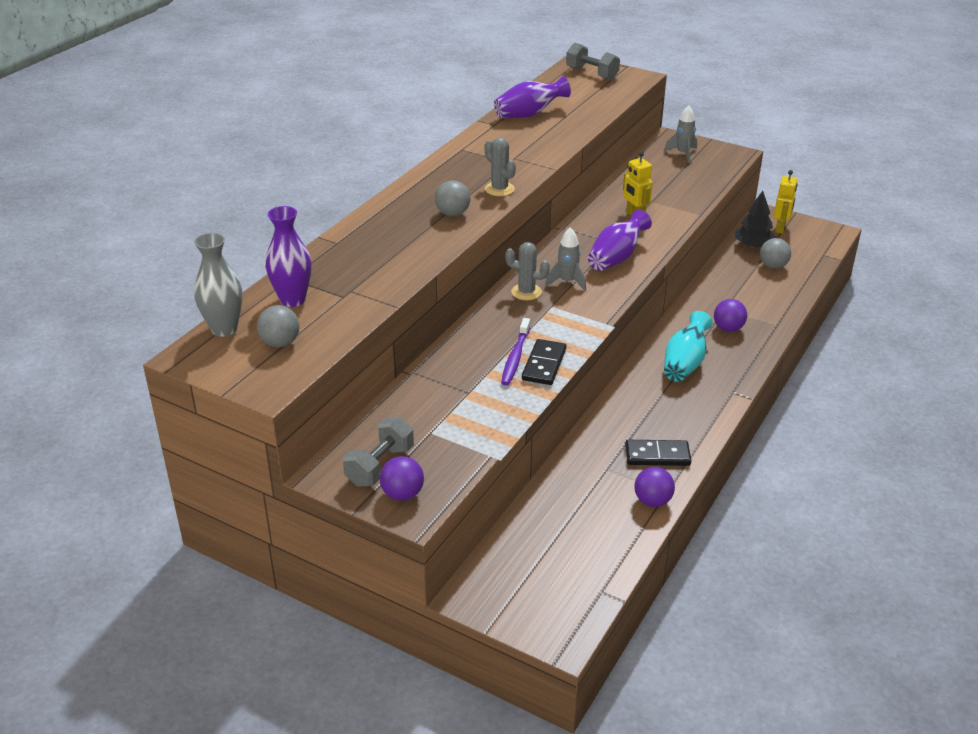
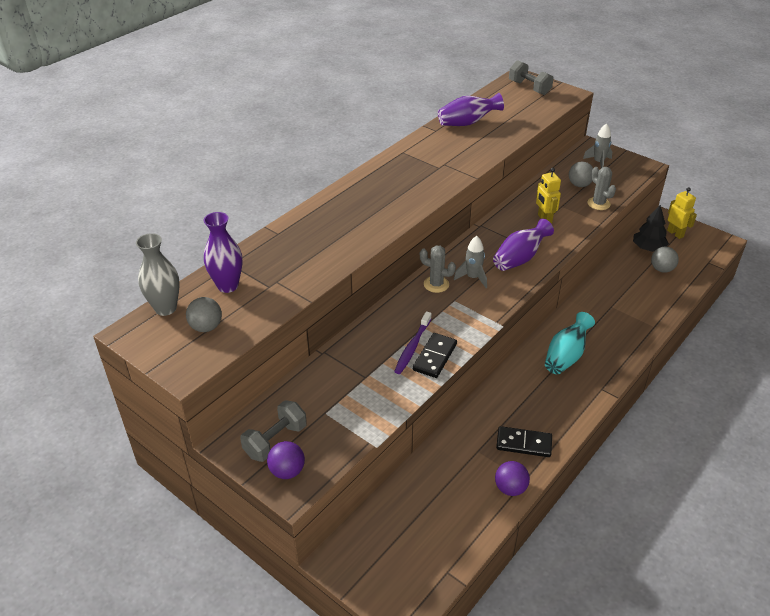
camera: 10 degrees right, 5 degrees up
(452, 214) = (380, 214): grey ball -> grey ball (579, 185)
(499, 189) = (424, 193): grey cactus -> grey cactus (598, 203)
(728, 328) = (610, 326): purple ball -> none
(780, 228) = (675, 233): yellow robot -> yellow robot turned 60 degrees counterclockwise

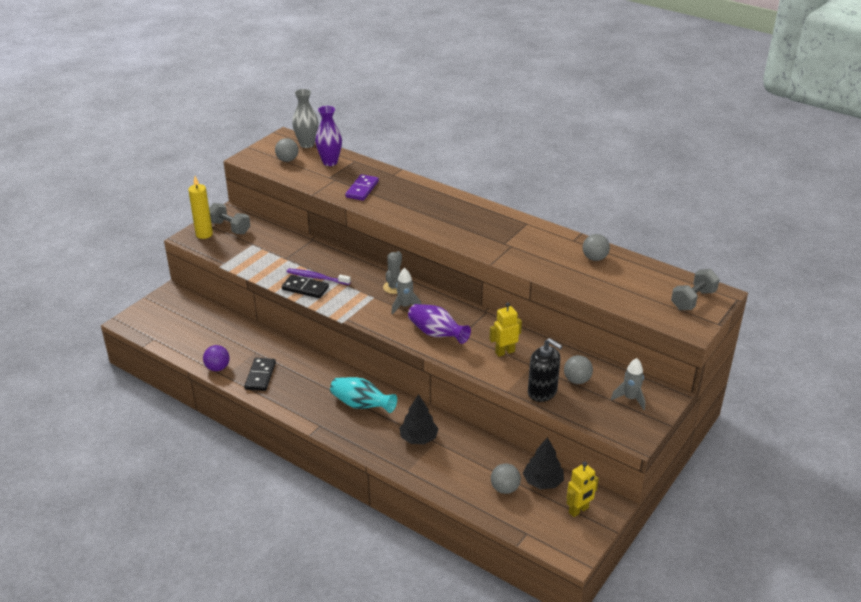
camera: 85 degrees right, 5 degrees down
(287, 471) = (204, 234): purple ball -> yellow candle
(308, 258) = (362, 189): none -> purple domino
(467, 123) = (594, 258): purple vase -> grey ball
(598, 203) = (542, 392): grey cactus -> black soap dispenser
(609, 317) = (418, 438): none -> black tree

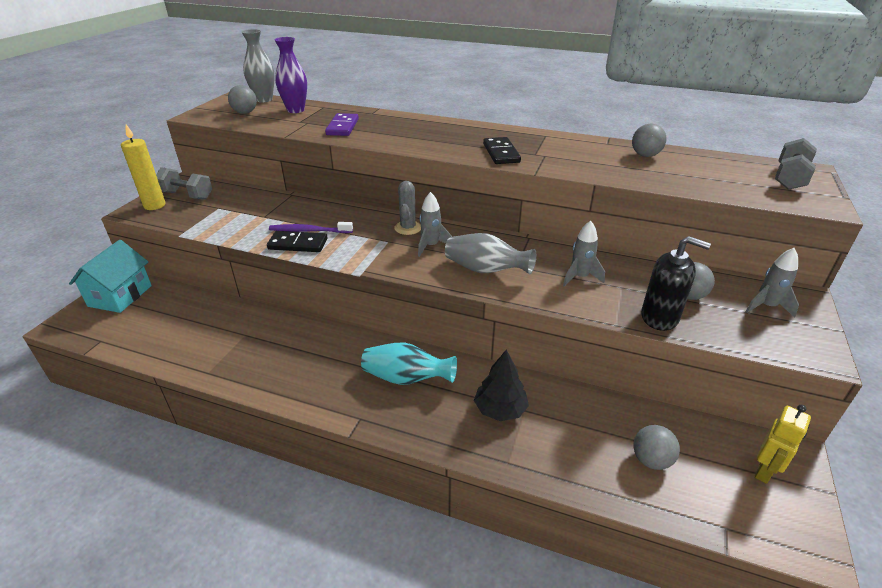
camera: 15 degrees left, 0 degrees up
(169, 304) = (120, 296): none -> turquoise house
(217, 368) = (196, 364): purple ball -> none
(260, 376) = (258, 364): black domino -> black domino (501, 153)
(436, 334) = (485, 270): purple vase -> grey vase
(504, 352) = (579, 277): yellow robot -> grey rocket
(543, 482) = (691, 438): black tree -> none

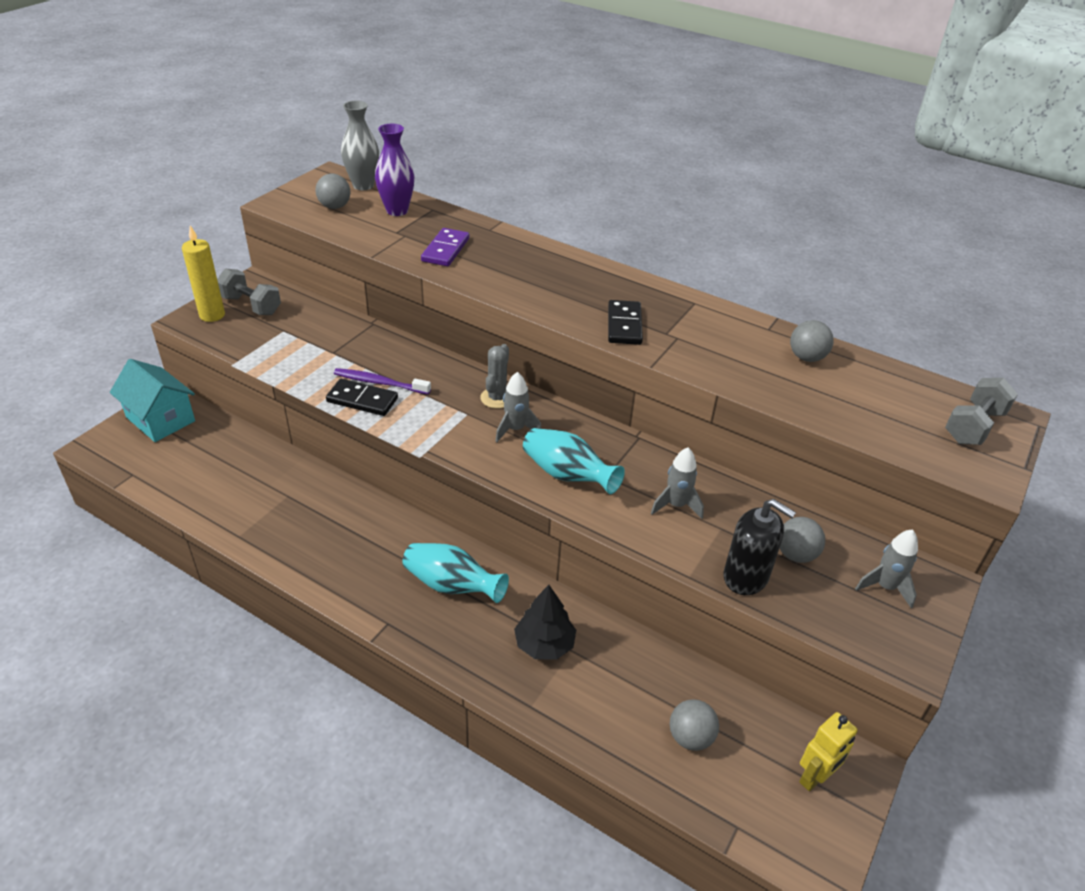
camera: 10 degrees right, 5 degrees up
(120, 296) = (160, 419): turquoise house -> turquoise house turned 75 degrees counterclockwise
(485, 270) = (567, 475): grey vase -> turquoise vase

